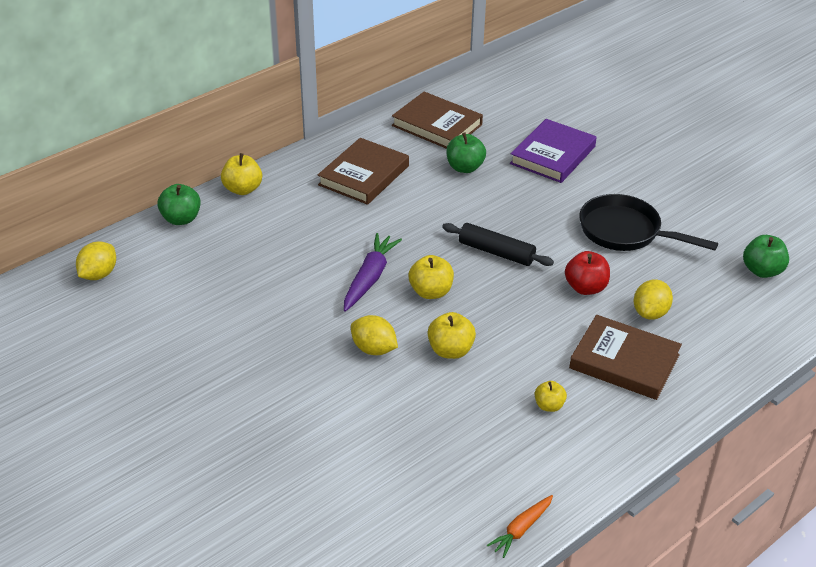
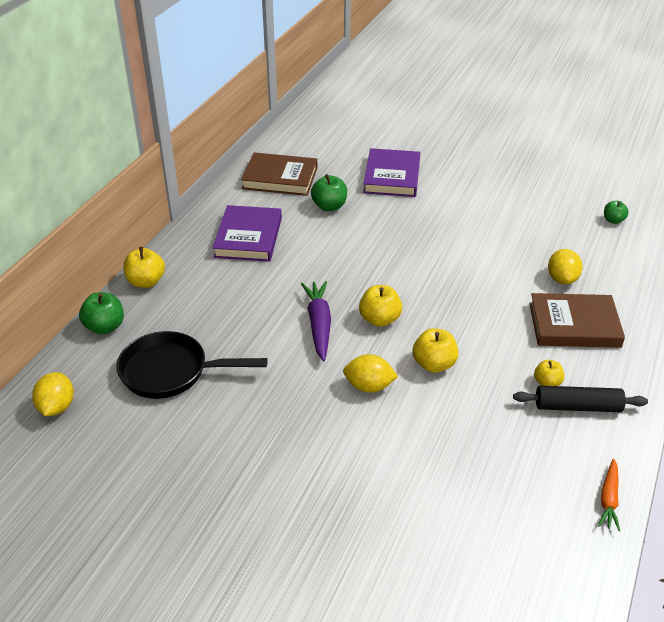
camera: 25 degrees left, 0 degrees up
(364, 175) = (248, 237): brown book -> purple book
(496, 252) = (407, 268): black rolling pin -> black rolling pin (577, 406)
(585, 288) = (499, 275): red apple -> none
(625, 232) = (493, 221): black pan -> black pan (171, 372)
(762, 271) = (613, 220): green apple -> green apple, size x0.64

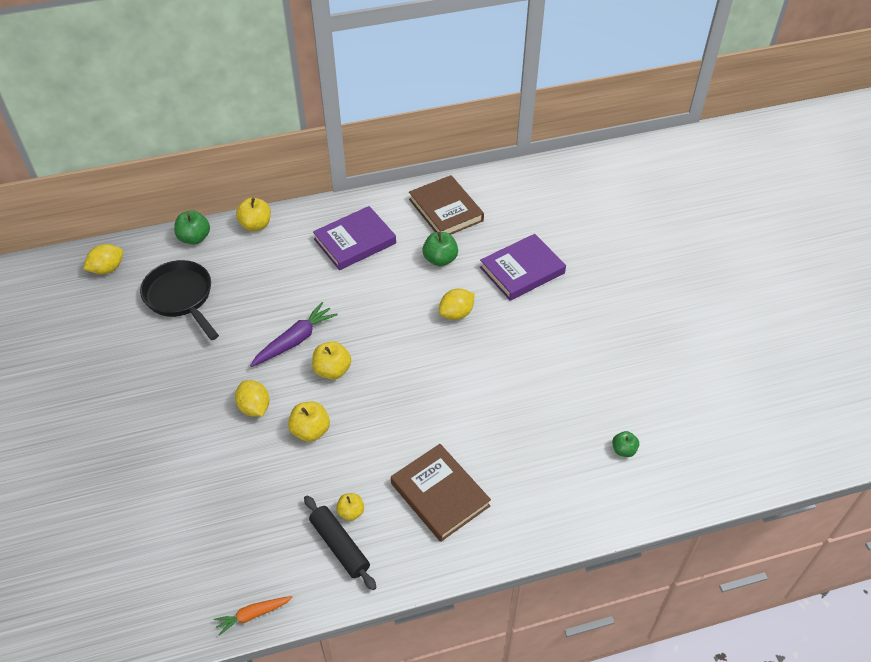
camera: 50 degrees right, 10 degrees up
(562, 279) = (495, 456): yellow lemon -> yellow lemon (456, 313)

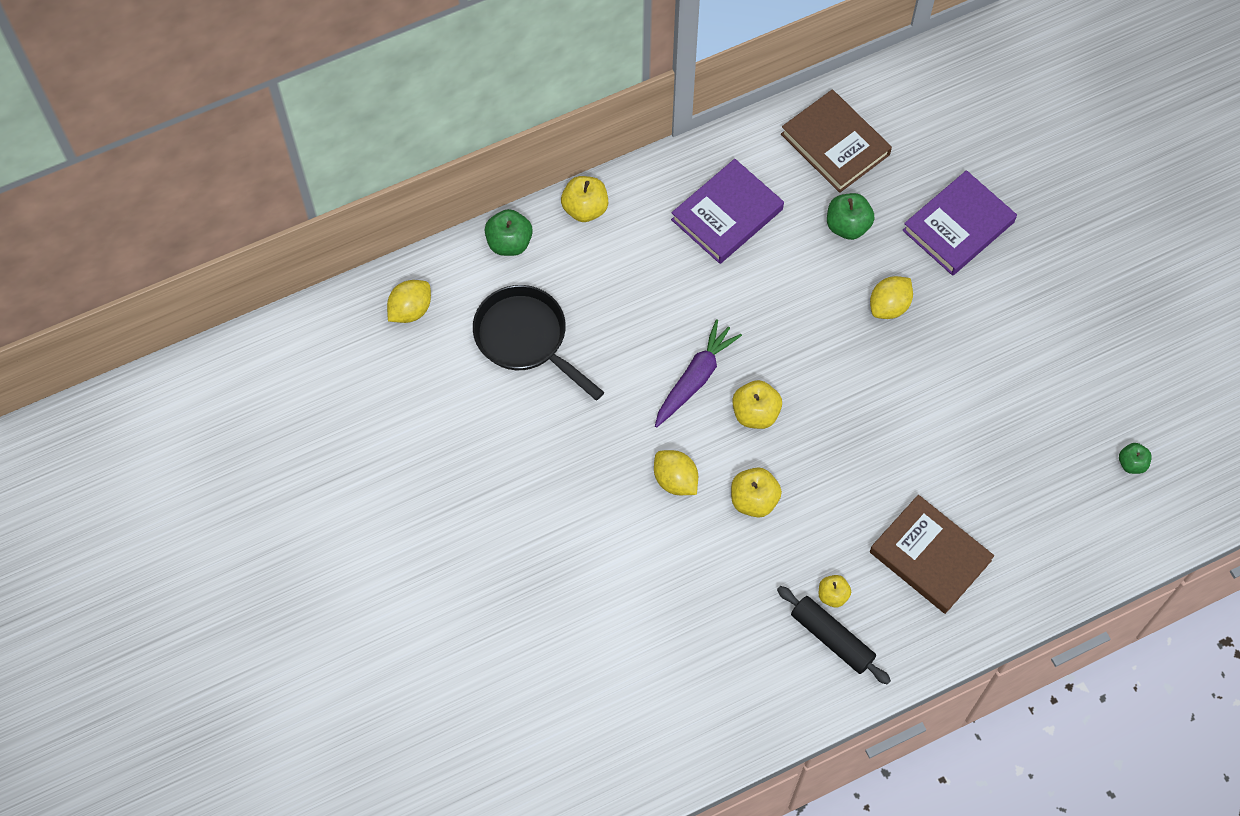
camera: 10 degrees left, 15 degrees up
(253, 615) = (759, 734): orange carrot -> none

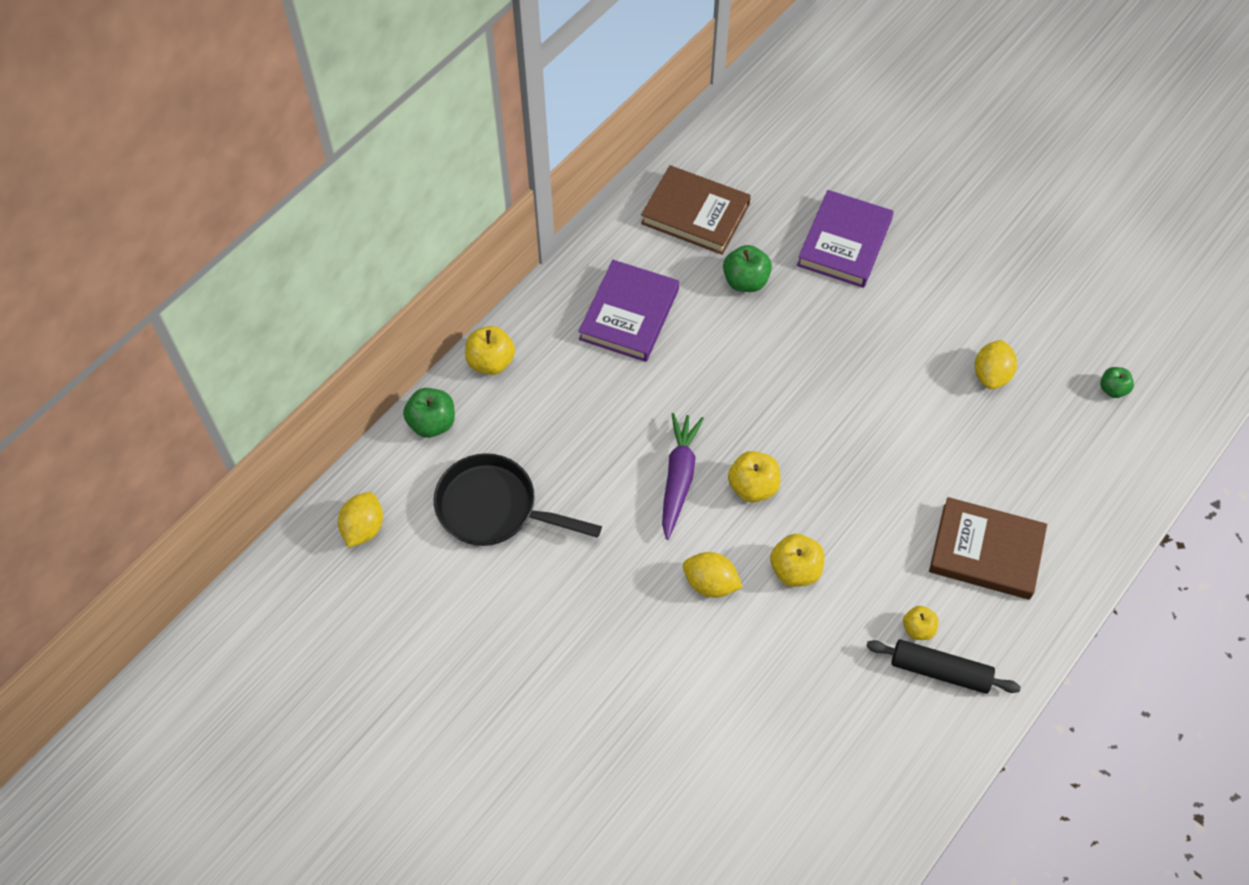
camera: 25 degrees left, 5 degrees down
(889, 306) = (822, 337): yellow lemon -> yellow lemon (991, 375)

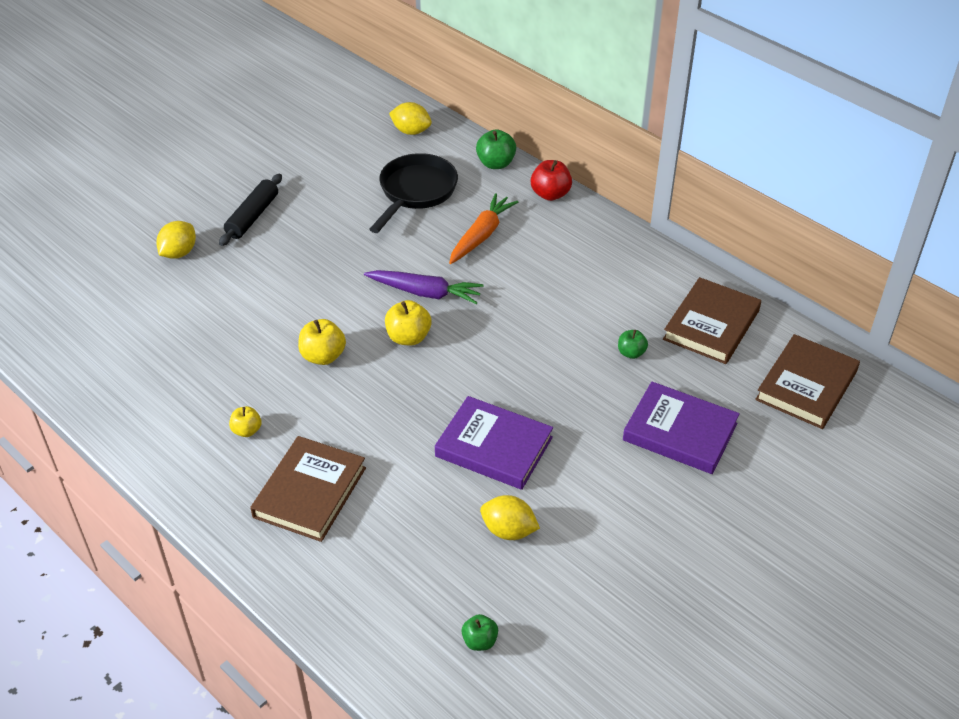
camera: 95 degrees right, 15 degrees down
(491, 362) = (550, 194): yellow apple -> red apple
(572, 428) = (481, 235): none -> orange carrot
(629, 314) = (595, 274): purple book -> purple book (494, 447)
(710, 583) = (323, 304): yellow lemon -> yellow lemon (179, 253)
(745, 281) = (631, 353): green apple -> green apple, size x0.64
(767, 144) = (806, 385): none -> brown book
(940, 671) = (203, 440): black rolling pin -> black rolling pin (252, 216)

